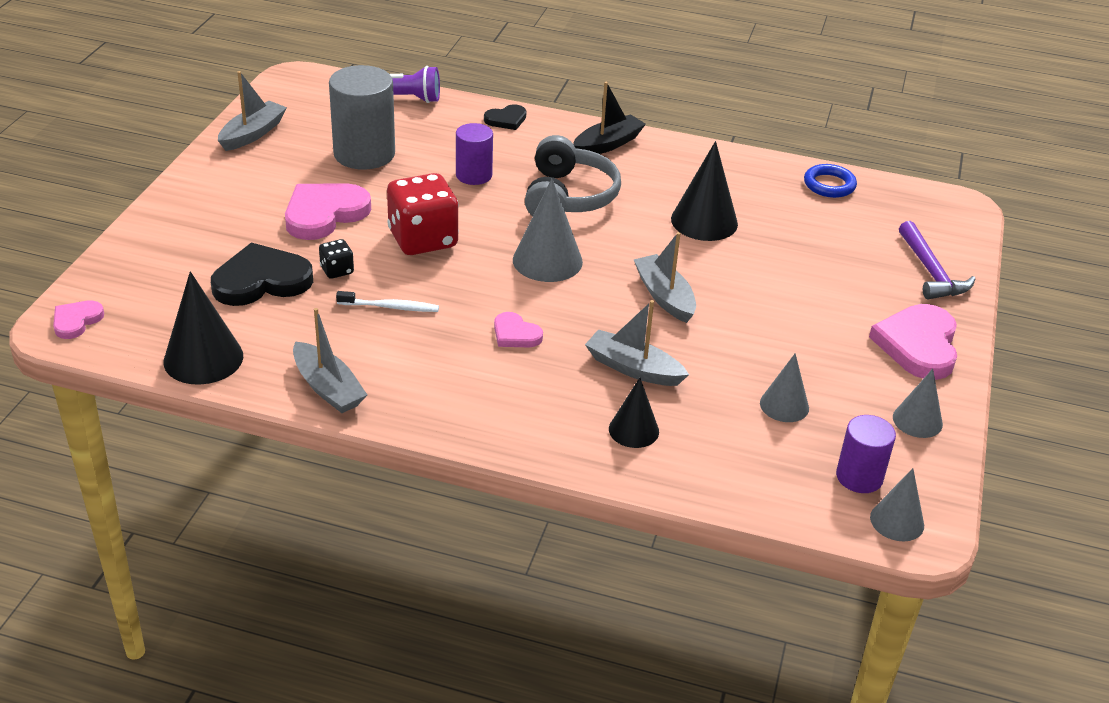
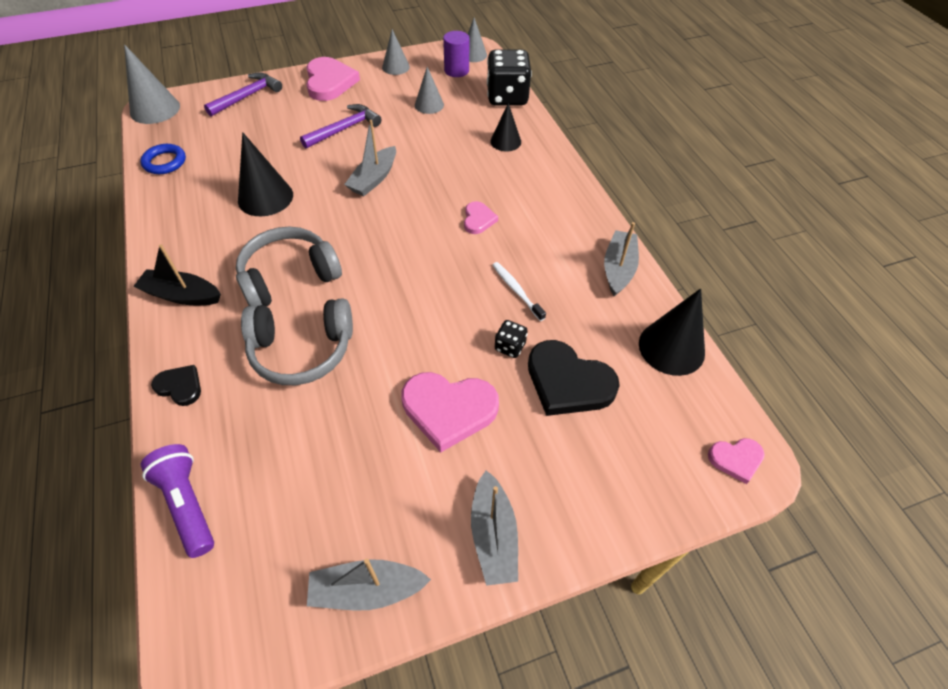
camera: 125 degrees left, 15 degrees up
(364, 154) = (328, 453): grey cylinder -> none
(423, 239) = (423, 324): red dice -> none
(474, 175) = (302, 350): purple cylinder -> grey headphones
(547, 260) = (385, 245): grey cone -> grey cone (155, 109)
(633, 368) = (457, 162): grey boat -> grey boat (493, 535)
(739, 490) = (507, 97): none -> black dice
(788, 315) = (345, 129): none -> purple hammer
(918, 345) = (329, 82): pink heart -> pink heart turned 75 degrees counterclockwise

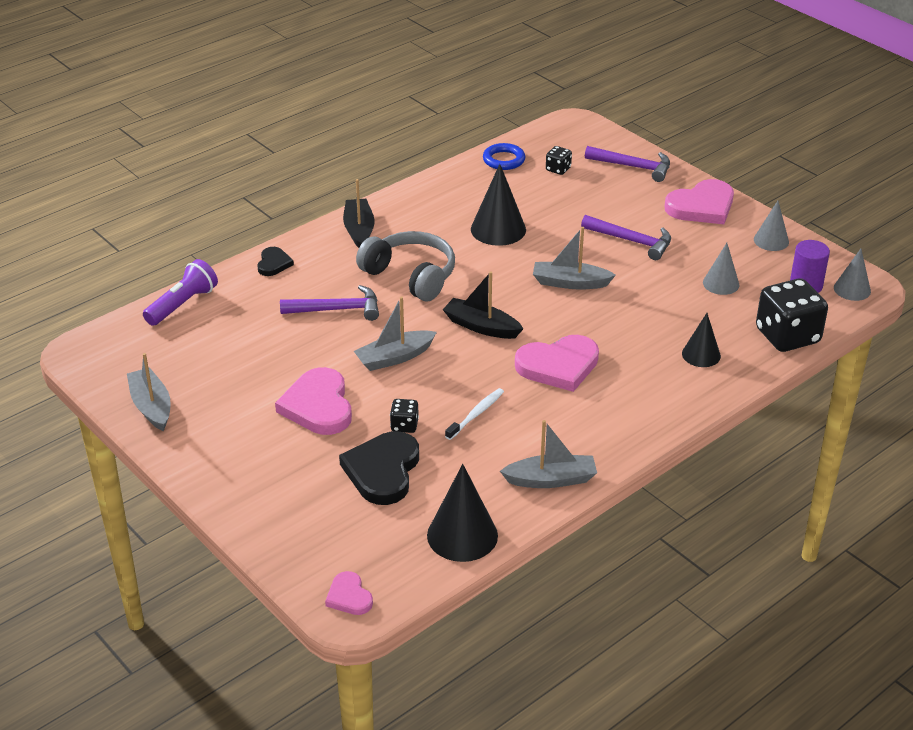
camera: 70 degrees right, 15 degrees down
(155, 109) = (570, 125): grey cone -> none
(211, 136) = (558, 169): none -> black dice
(302, 350) = (337, 309): grey headphones -> purple hammer
(398, 250) = (481, 327): none -> black boat
(478, 219) = (558, 366): pink heart -> pink heart, size x1.88
(493, 535) = (215, 458): grey boat -> grey boat (394, 358)

